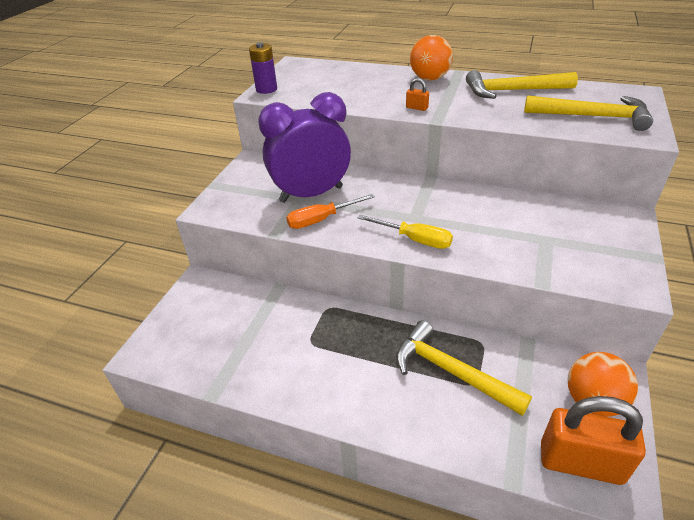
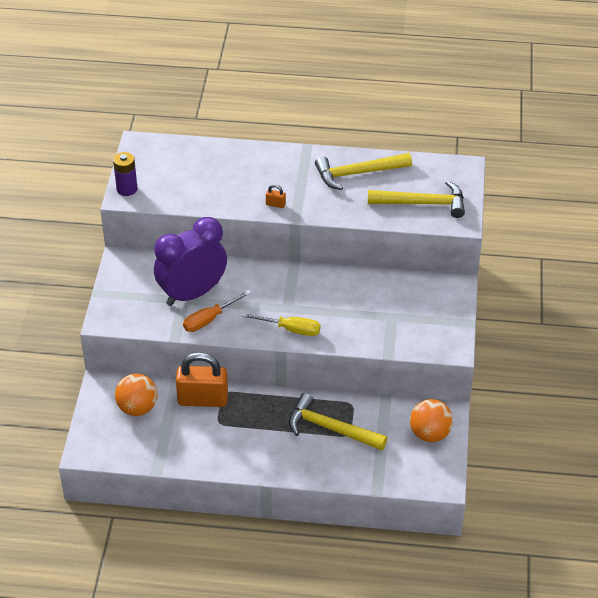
camera: 15 degrees left, 5 degrees up
(430, 78) = (281, 160): orange ball -> orange ball (137, 408)
(580, 462) = (419, 473): orange padlock -> orange padlock (203, 399)

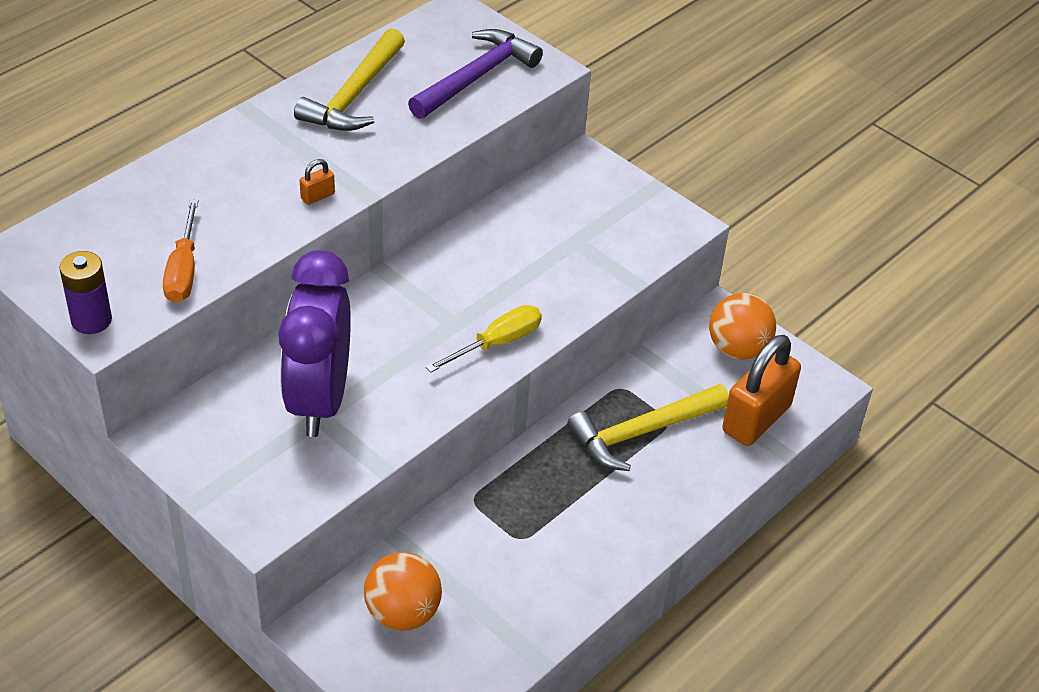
camera: 55 degrees left, 0 degrees up
(203, 399) = (462, 530): orange padlock -> orange padlock (756, 419)
(209, 319) = (389, 411): orange screwdriver -> orange screwdriver (183, 270)
(422, 203) = (476, 77): yellow hammer -> purple hammer

